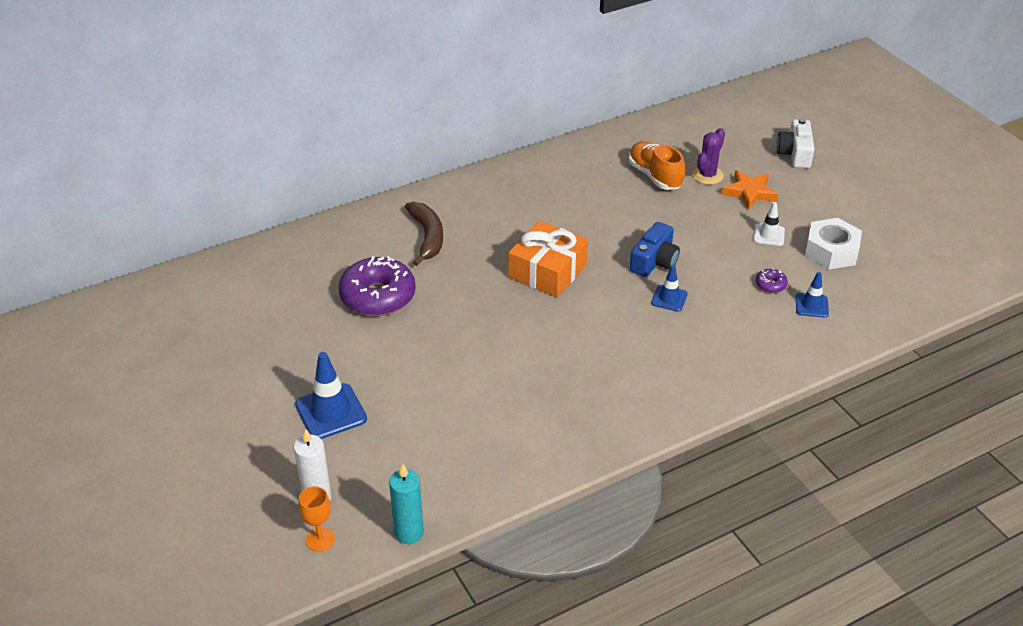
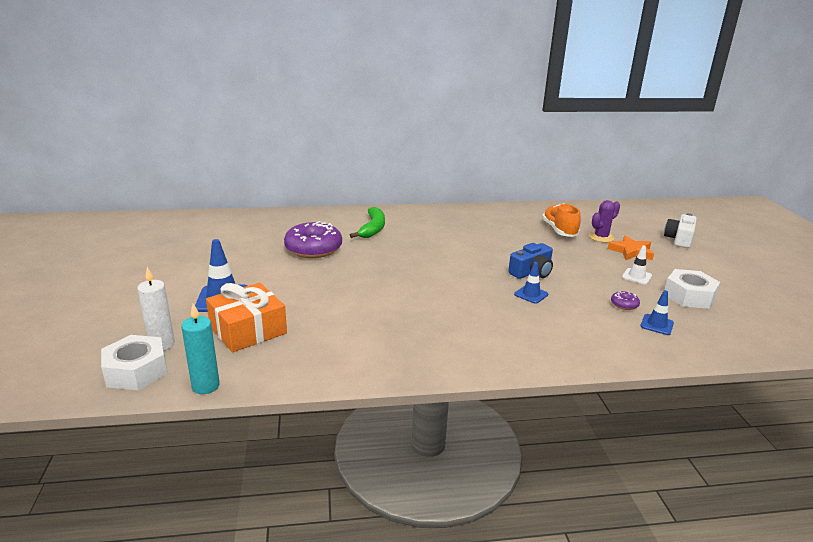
camera: 20 degrees right, 15 degrees down
(320, 539) = (136, 371): orange goblet -> white nut
(427, 237) = (373, 229): brown banana -> green banana
(547, 271) = (444, 261): orange gift -> orange gift (248, 330)

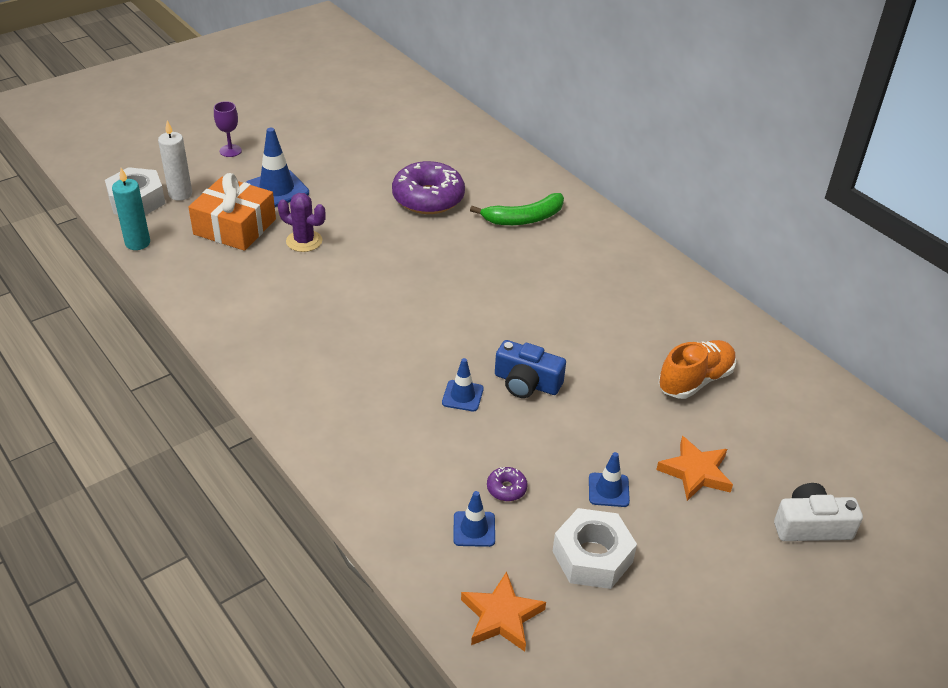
camera: 60 degrees right, 15 degrees up
(135, 305) = (230, 151): none -> purple goblet
(601, 237) = (717, 430): purple cactus -> purple cactus (304, 241)
(636, 276) = (608, 490): white traffic cone -> blue traffic cone
(733, 336) = (501, 616): none -> orange star

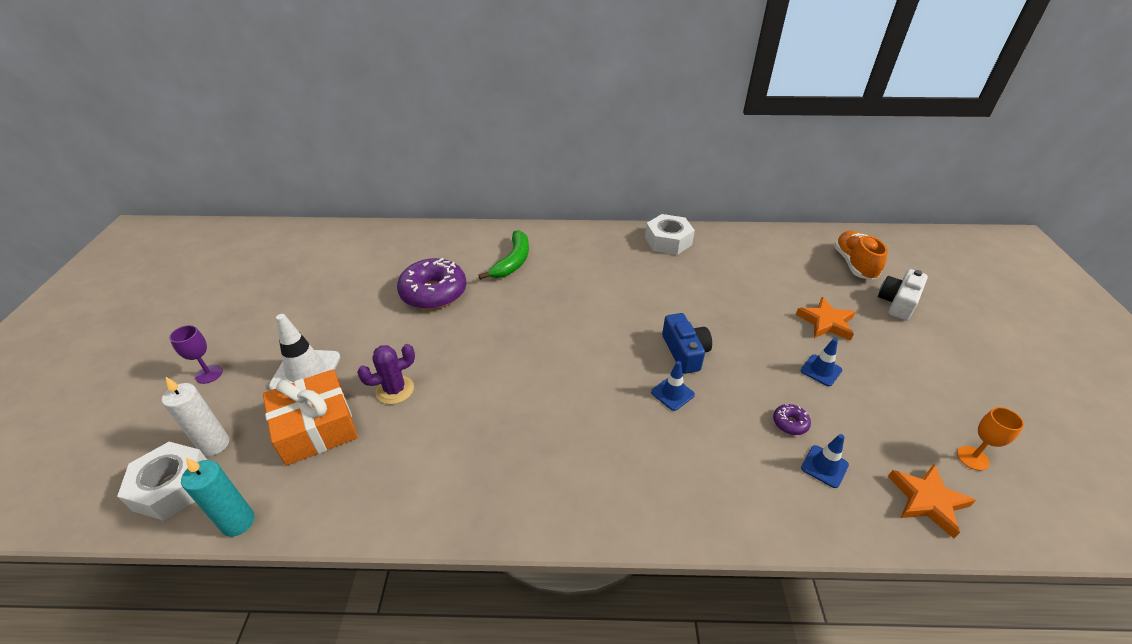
camera: 50 degrees left, 0 degrees up
(277, 189) = (306, 371): blue traffic cone -> white traffic cone
(526, 383) = (685, 352): blue camera -> blue camera turned 75 degrees counterclockwise
(592, 556) = (883, 414): white nut -> white nut (668, 241)
(598, 644) = (972, 458): none -> orange goblet
(695, 380) = (741, 277): orange shoe -> orange shoe (854, 264)

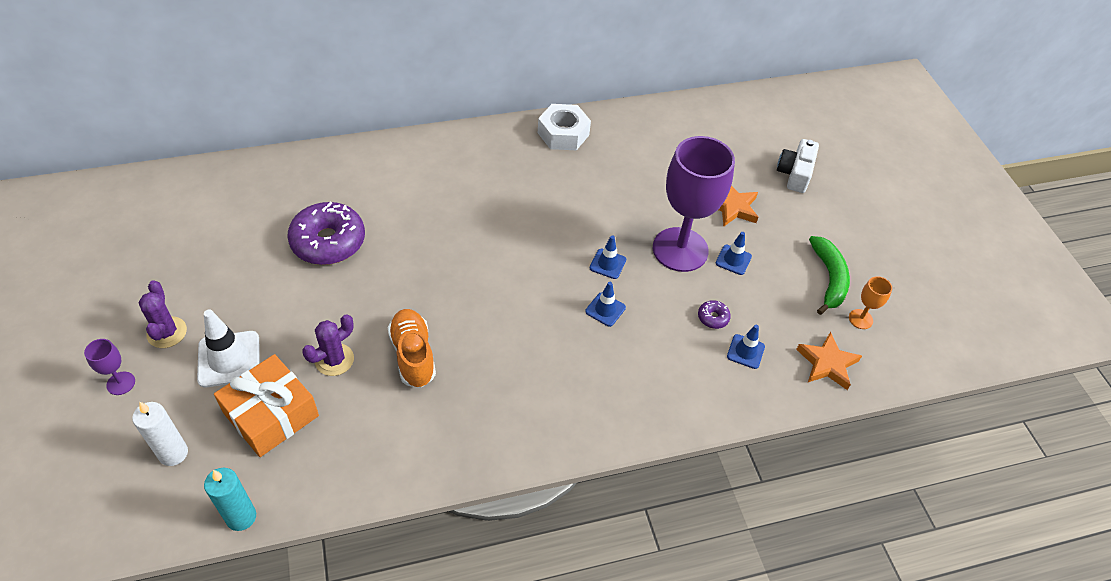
camera: 20 degrees left, 10 degrees up
(173, 487) = (155, 502): white nut -> none
(268, 340) = (167, 332): none -> purple cactus
(513, 261) = (402, 187): green banana -> green banana (829, 279)
(685, 352) = (607, 264): blue camera -> blue traffic cone
(763, 351) = (680, 249): none -> purple goblet
(854, 264) = (752, 134): orange shoe -> orange shoe (413, 355)

